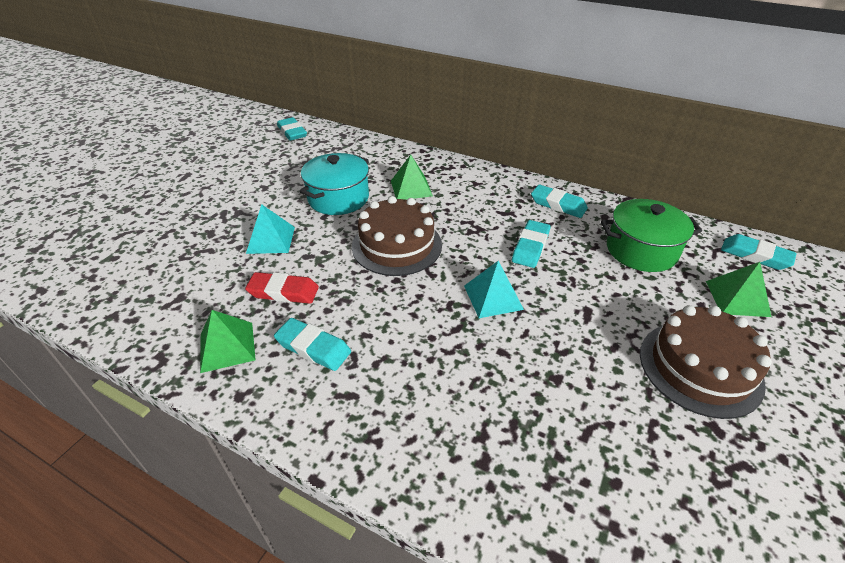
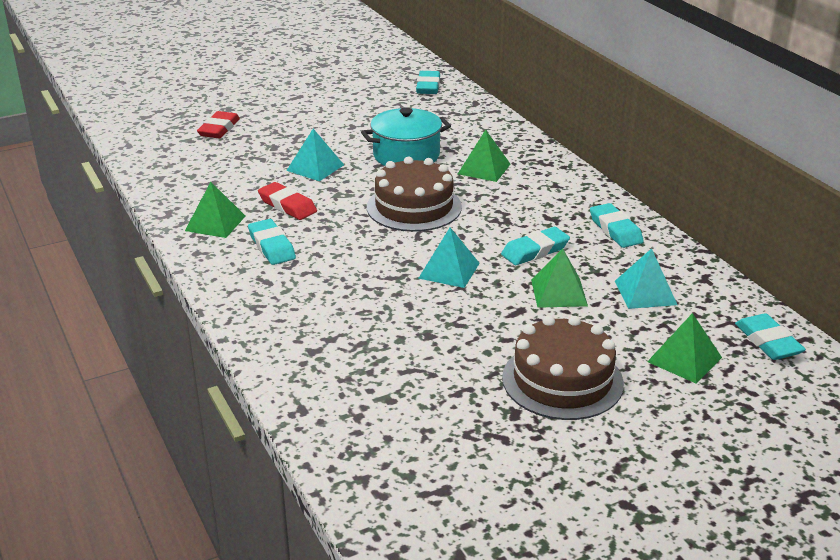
camera: 35 degrees right, 10 degrees down
(135, 234) = (219, 129): none -> red eraser
(591, 279) = (558, 292): none -> green pyramid
(641, 250) = (645, 292): green pot -> turquoise pyramid

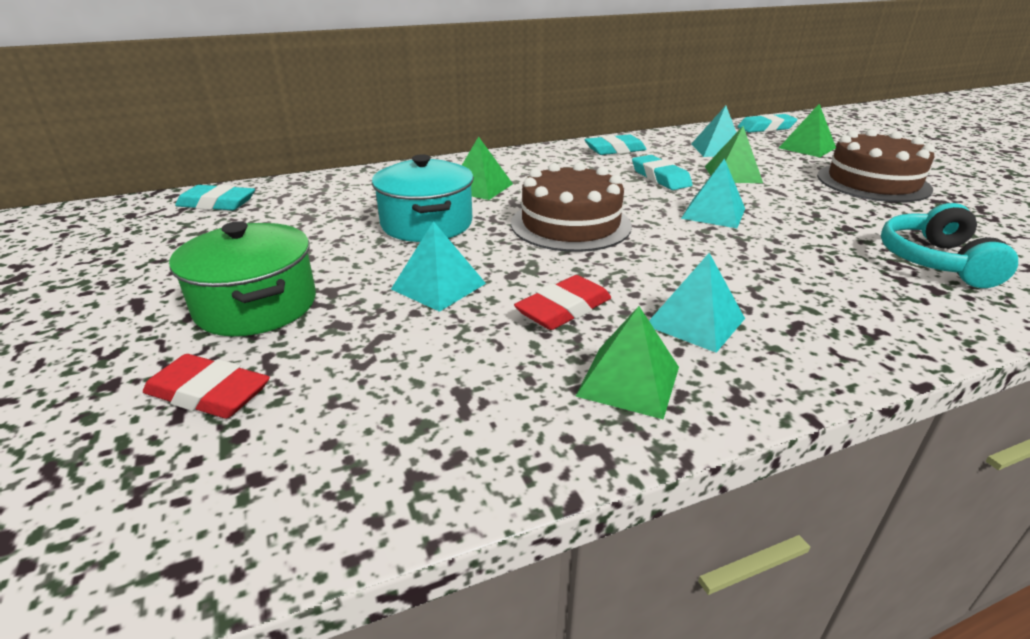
camera: 85 degrees left, 0 degrees up
(271, 246) = (695, 321): turquoise eraser -> turquoise pyramid
(293, 124) = (256, 305): none -> green pot
(361, 364) = (935, 261): none -> turquoise headphones

